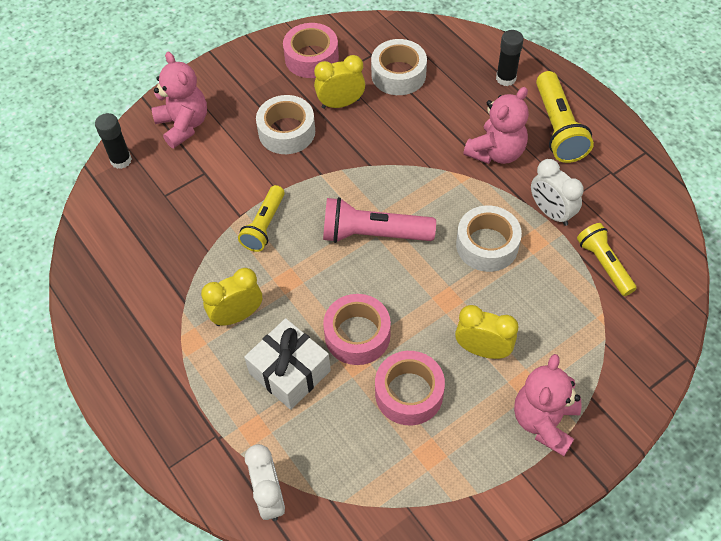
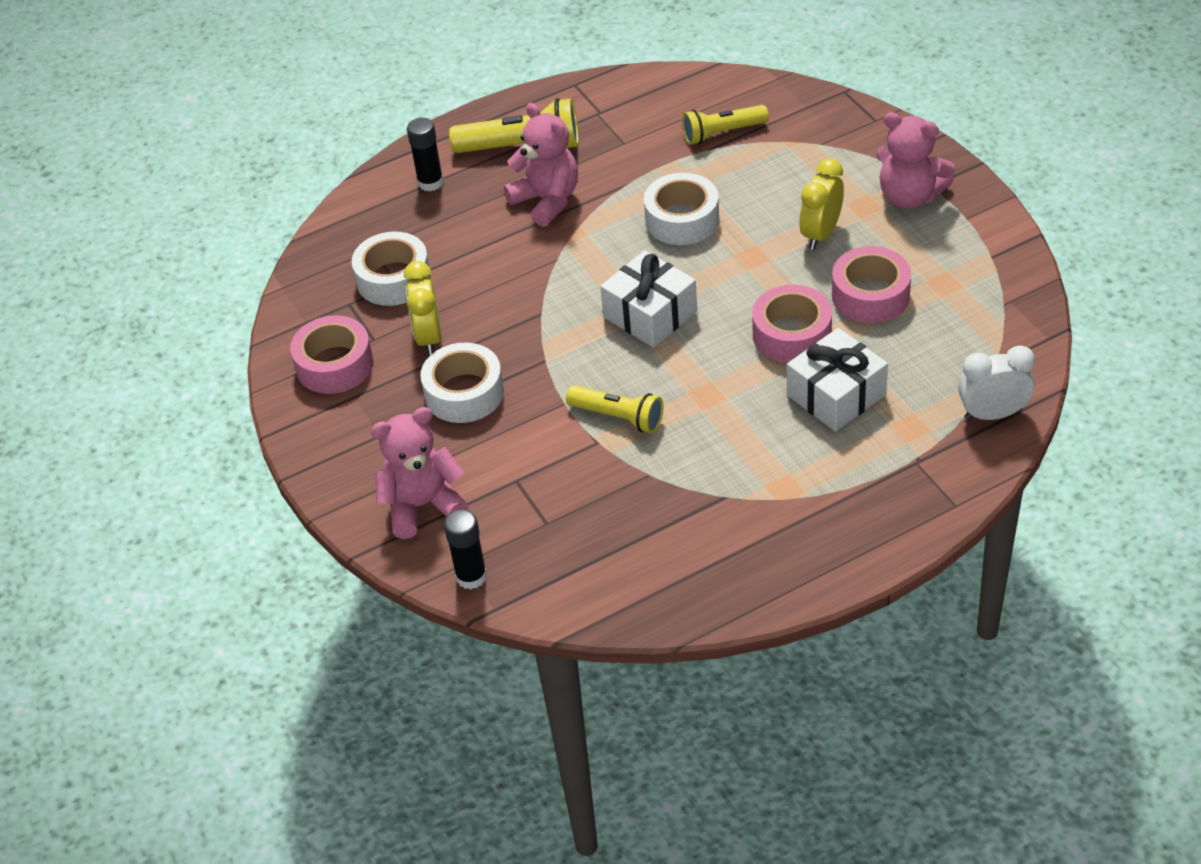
camera: 80 degrees left, 10 degrees down
(237, 316) = (752, 443): yellow clock -> none
(374, 234) = (650, 314): pink flashlight -> white gift
(551, 212) = (645, 165): white clock -> none

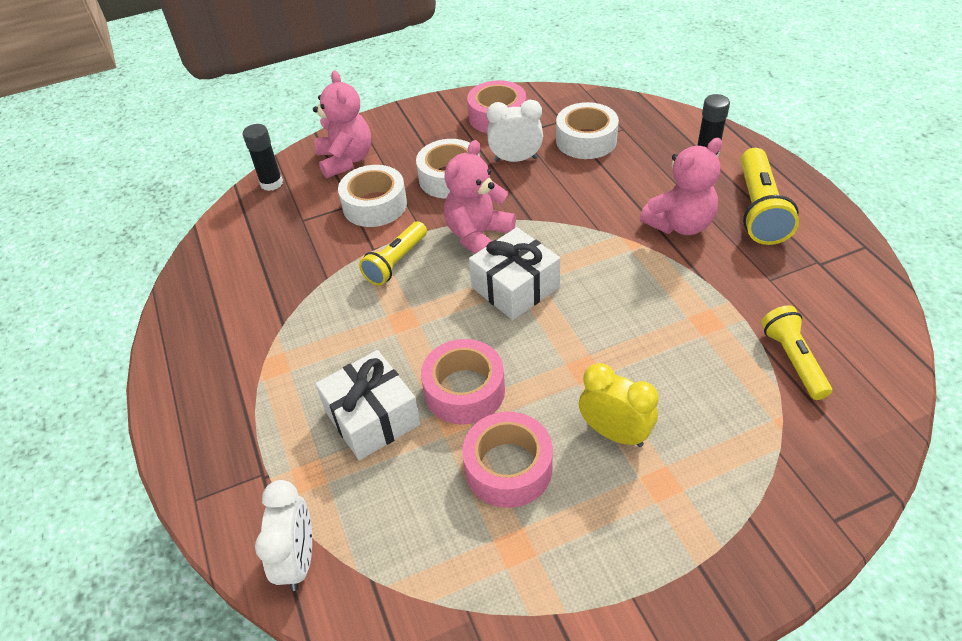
camera: 95 degrees right, 0 degrees up
(429, 337) = (515, 159): yellow clock -> white clock
(682, 219) = (647, 317): white tape -> white tape (375, 205)
(909, 196) = (678, 536): pink teddy bear -> pink teddy bear (478, 236)

